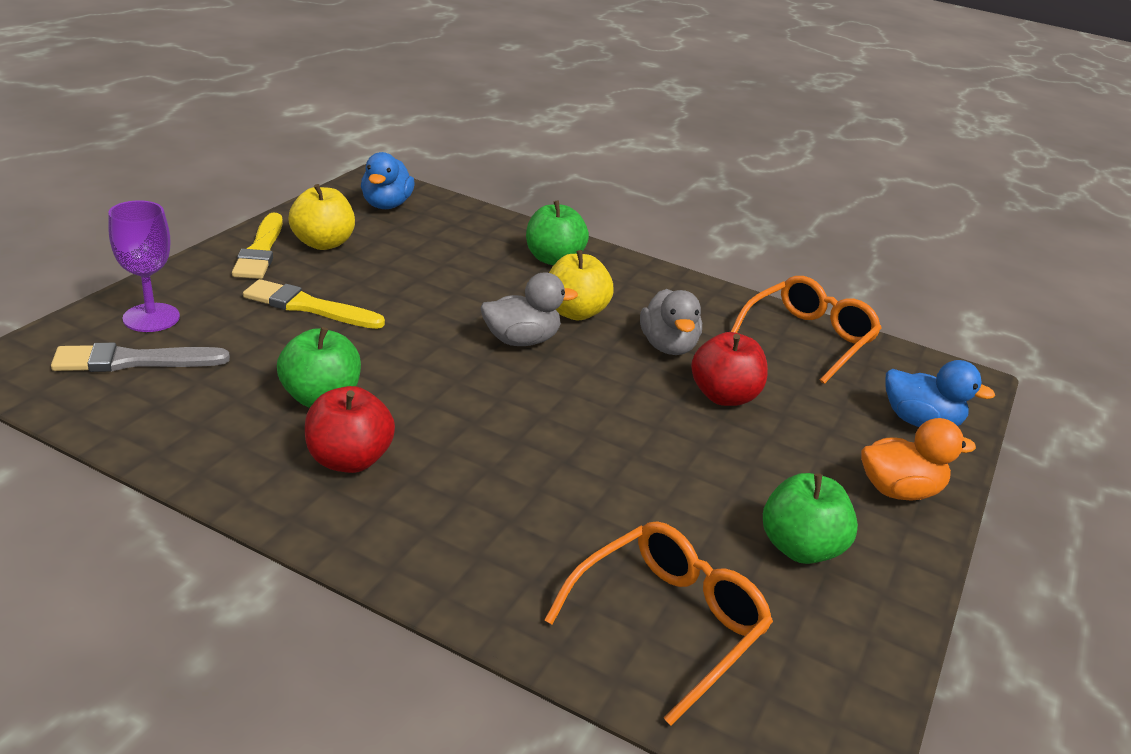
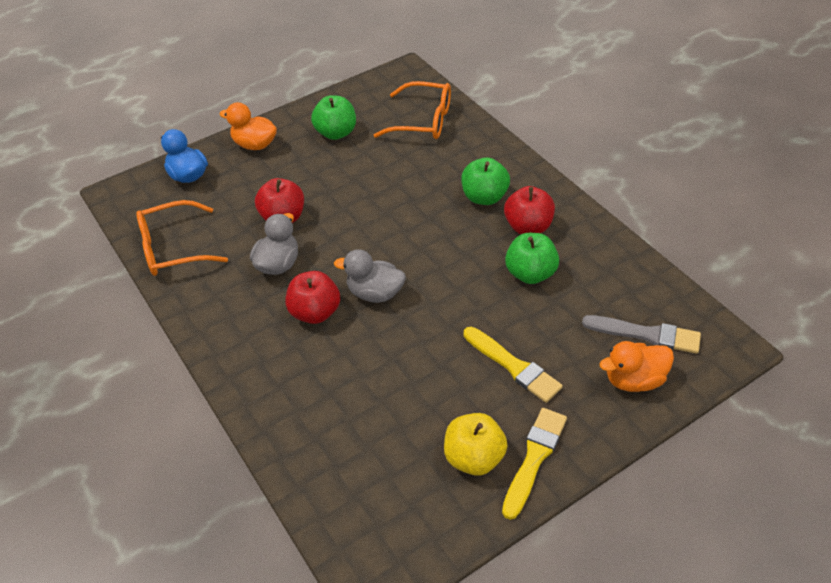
camera: 145 degrees left, 15 degrees up
(151, 318) = (634, 380): purple goblet -> orange duck
(386, 205) = (384, 521): blue duck -> none
(553, 259) = (280, 384): green apple -> green apple (484, 197)
(575, 312) = (315, 312): yellow apple -> red apple
(668, 623) = (423, 121): orange glasses -> orange glasses turned 150 degrees counterclockwise

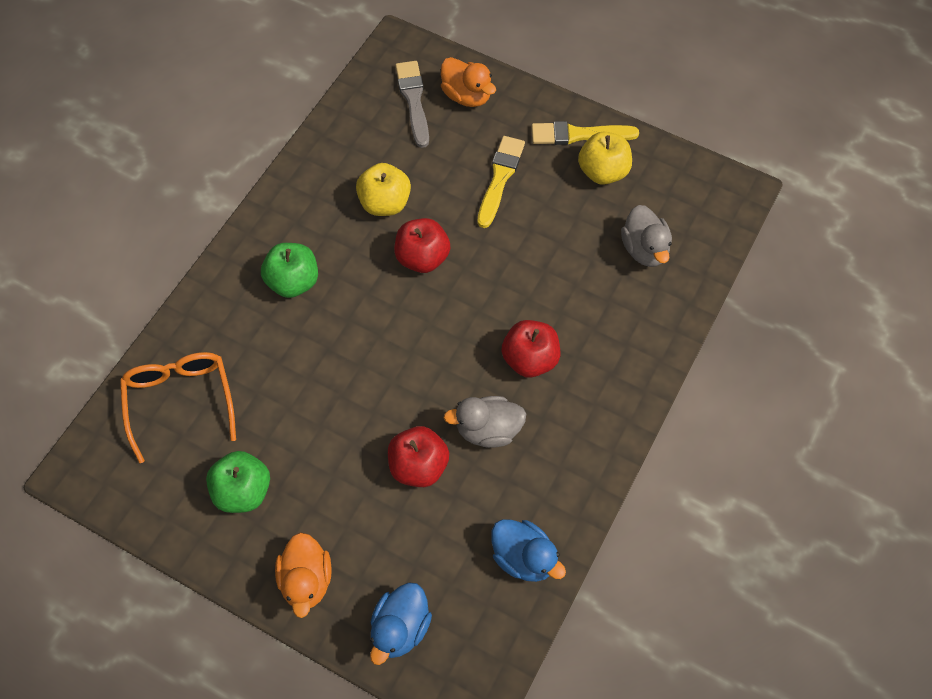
camera: 120 degrees left, 15 degrees up
(173, 248) = (524, 557): orange glasses -> blue duck
(375, 293) = (478, 320): grey duck -> grey duck (644, 249)
(528, 227) = (321, 227): red apple -> red apple (422, 258)
(530, 273) = (385, 203): green apple -> yellow apple

